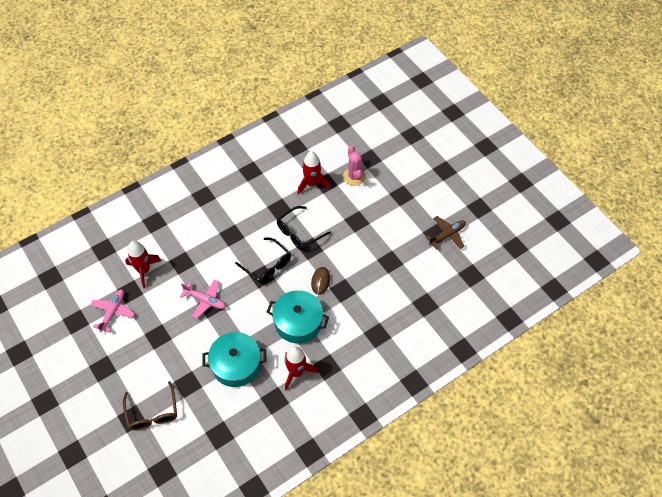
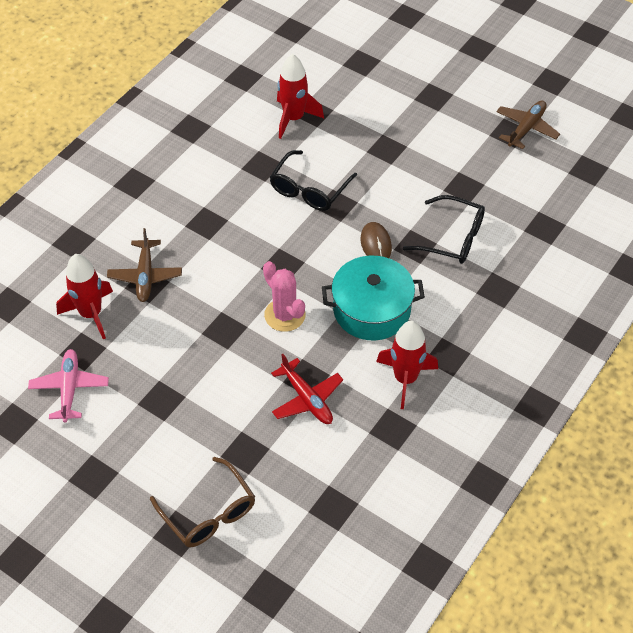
camera: 20 degrees left, 5 degrees down
(183, 257) = (145, 276): none -> brown plane
(205, 300) = (212, 325): pink plane -> none
(236, 364) = (307, 399): turquoise pot -> red plane
(267, 266) = (284, 247): black glasses -> black glasses (452, 238)
(354, 176) = (351, 92): pink cactus -> pink cactus (284, 315)

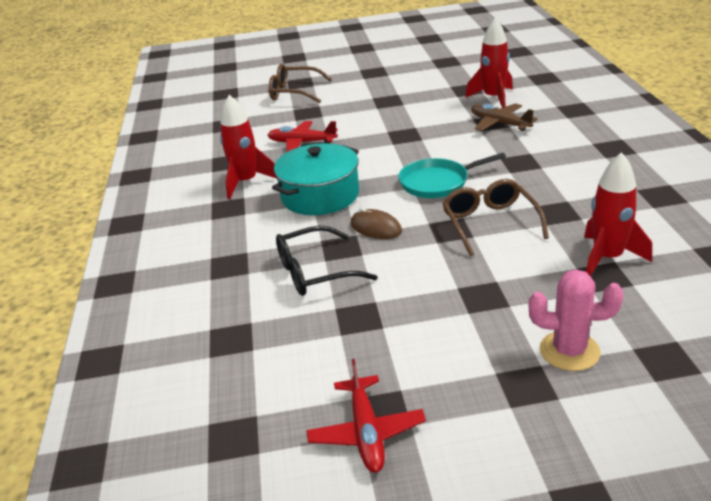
camera: 140 degrees right, 20 degrees down
(69, 388) = (443, 79): pink plane -> none
(283, 251) = (437, 182): none -> turquoise pan
(284, 315) = (378, 160): pink cactus -> pink cactus (569, 351)
(309, 189) = (490, 223): black glasses -> brown glasses
(526, 128) = (366, 432): brown plane -> red plane

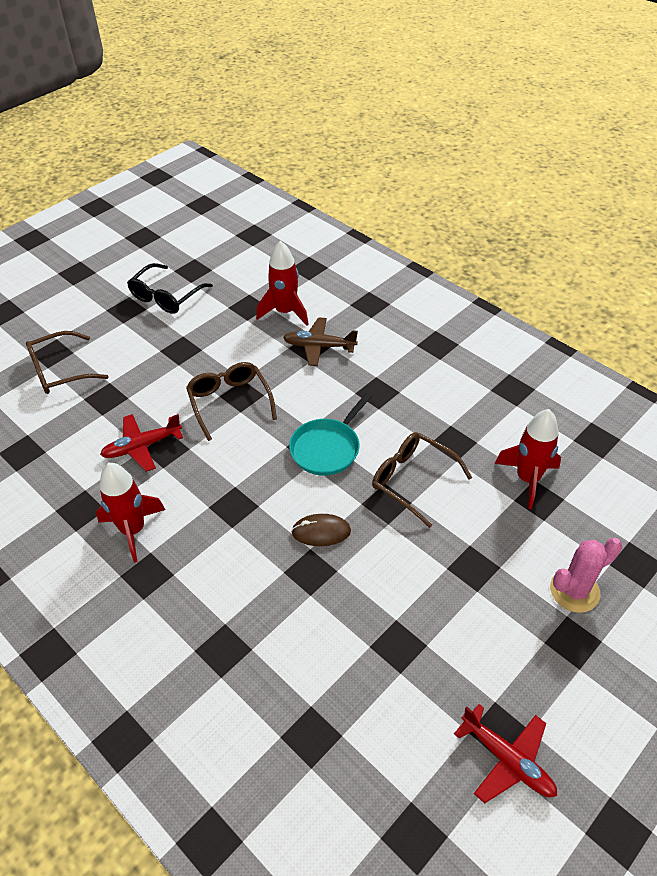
camera: 40 degrees left, 15 degrees up
(315, 272) = (314, 614): black glasses -> black glasses (166, 297)
(320, 195) = (230, 514): turquoise pot -> none
(390, 136) = (229, 402): none -> brown glasses

